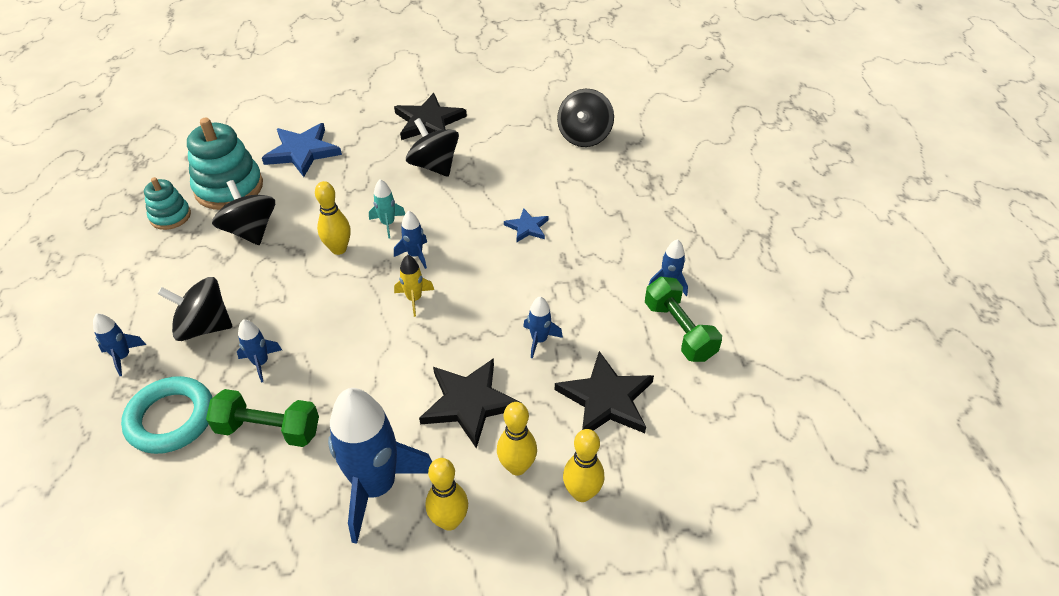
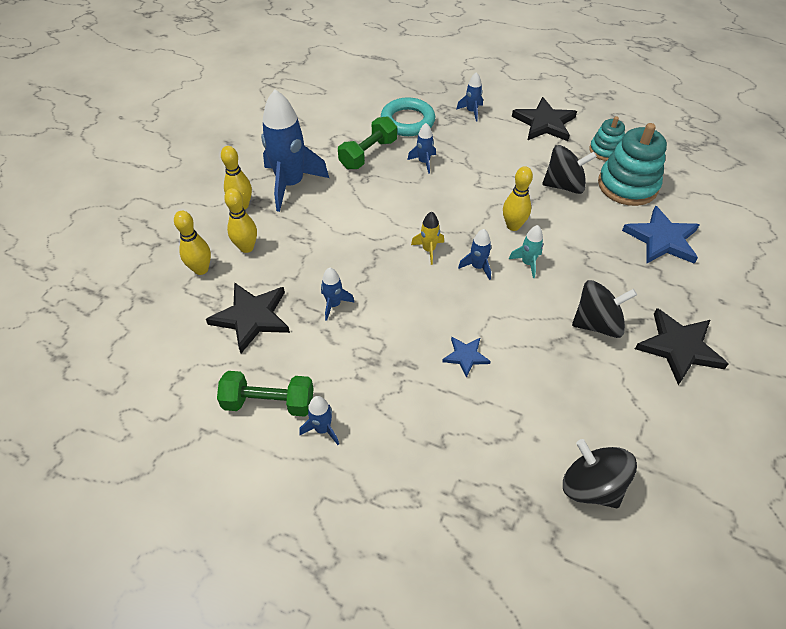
camera: 120 degrees right, 5 degrees up
(204, 327) = (474, 146): black spinning top -> none
(469, 403) = (312, 244): black star -> black star (544, 123)

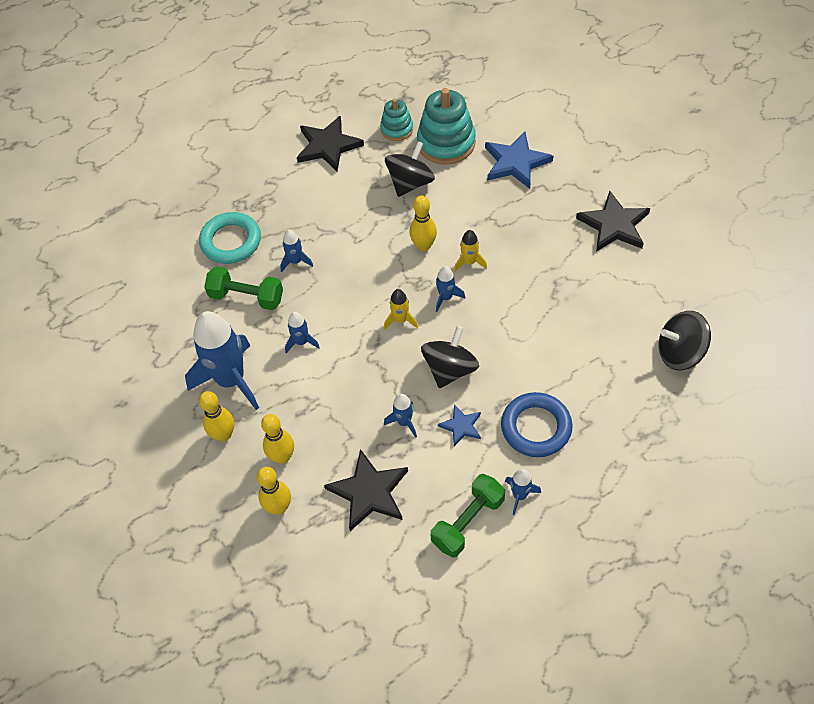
camera: 50 degrees left, 5 degrees up
(368, 154) = (246, 297): green dumbbell -> green dumbbell turned 60 degrees counterclockwise
(403, 403) = (536, 427): none -> blue ring
(465, 356) = (524, 360): blue star -> blue star (461, 426)
(471, 111) = (264, 186): blue rocket -> blue rocket (301, 342)
(527, 263) = (469, 262): turquoise rocket -> yellow rocket
(597, 323) = (558, 258): black spinning top -> black spinning top (450, 369)

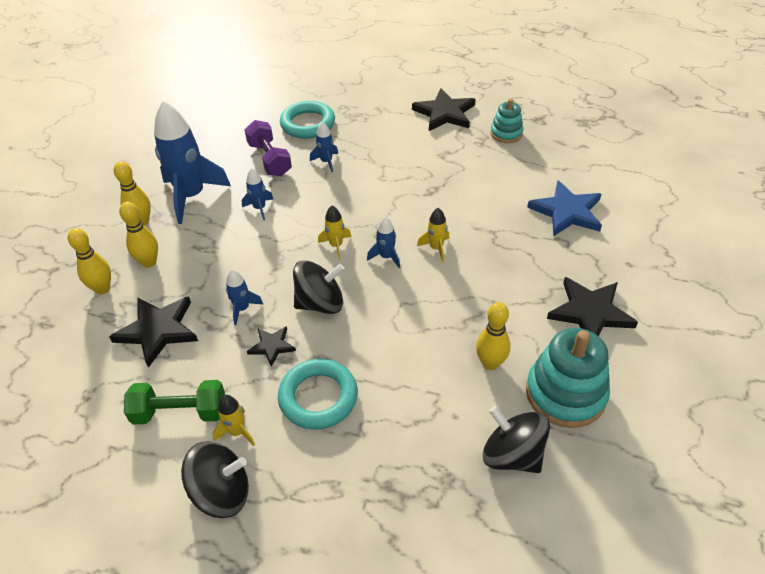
camera: 45 degrees right, 10 degrees down
(246, 297) = (270, 159): green dumbbell -> purple dumbbell
(410, 183) = (467, 170): black spinning top -> black spinning top (222, 493)
(423, 246) = (419, 214): yellow bowling pin -> yellow bowling pin (490, 363)
(446, 143) = (530, 164): turquoise stacking toy -> turquoise stacking toy (565, 393)
(461, 426) = (272, 346): blue star -> black star
(520, 495) = (237, 432): blue rocket -> yellow rocket
(536, 427) = (318, 397): blue ring -> turquoise ring

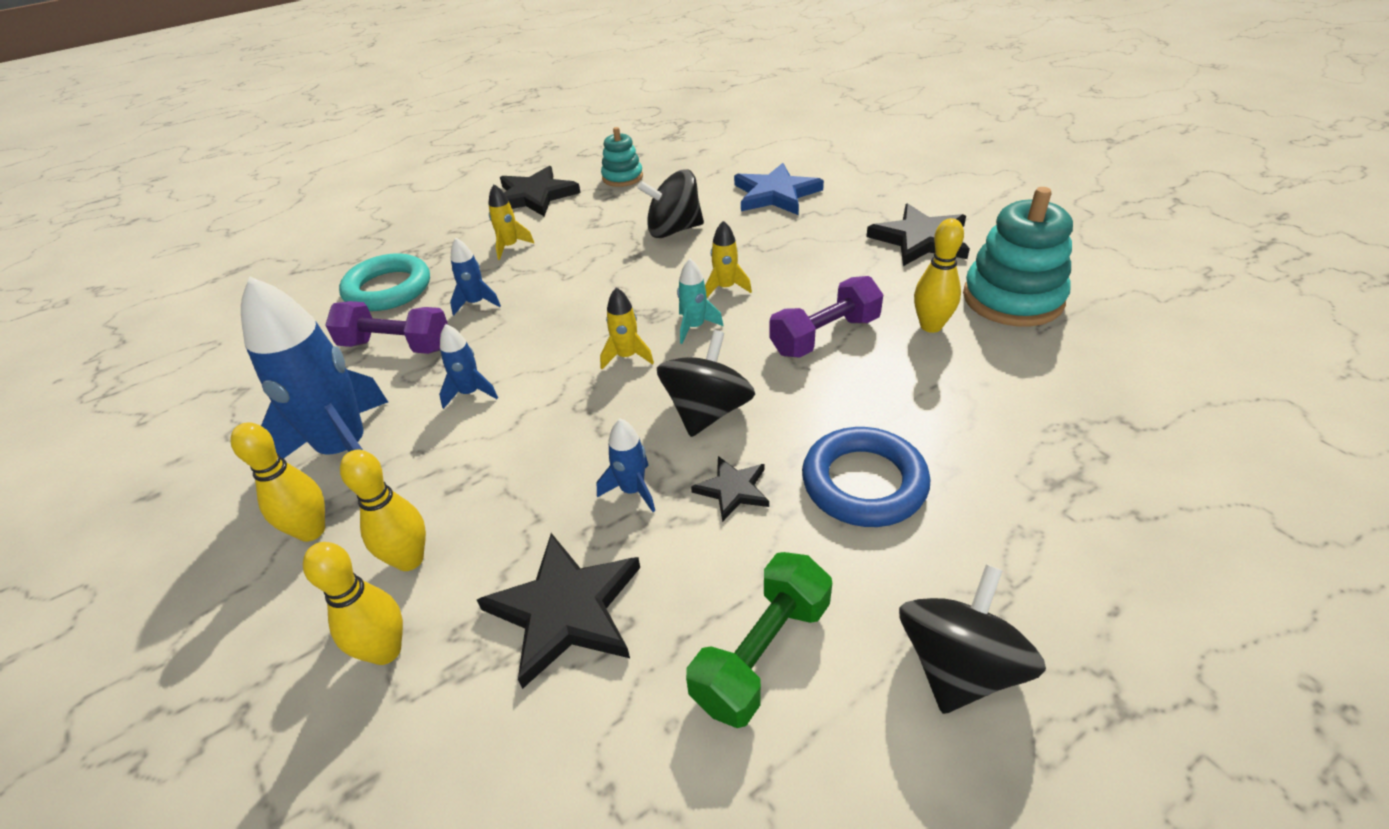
camera: 50 degrees left, 5 degrees down
(237, 432) = (856, 596): yellow rocket -> yellow rocket (510, 247)
(318, 397) = (864, 483): turquoise ring -> blue ring
(386, 257) = (694, 327): blue rocket -> turquoise rocket
(431, 317) = (825, 336): none -> purple dumbbell
(512, 455) = (1070, 367): black spinning top -> black spinning top (673, 230)

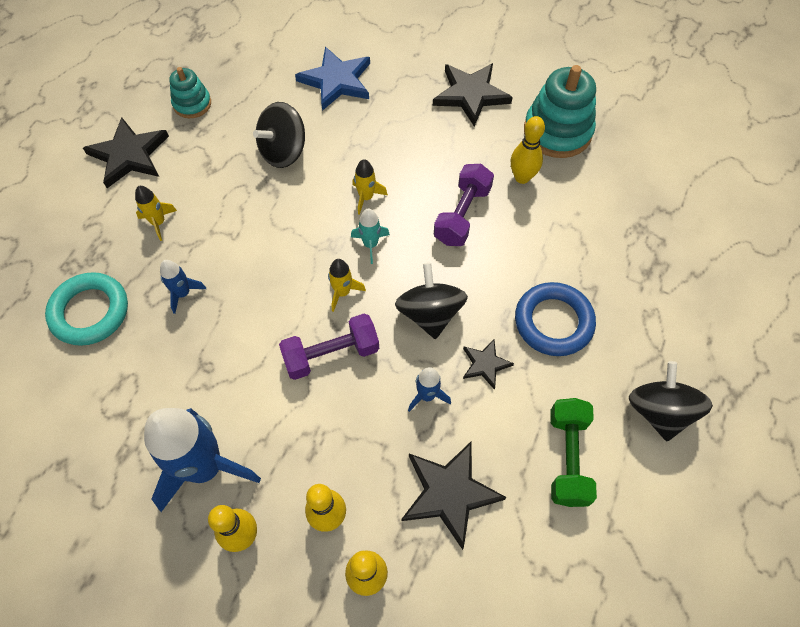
camera: 35 degrees left, 20 degrees up
(396, 346) = (154, 363): purple dumbbell -> purple dumbbell (331, 354)
(470, 393) = (254, 376): blue rocket -> none

